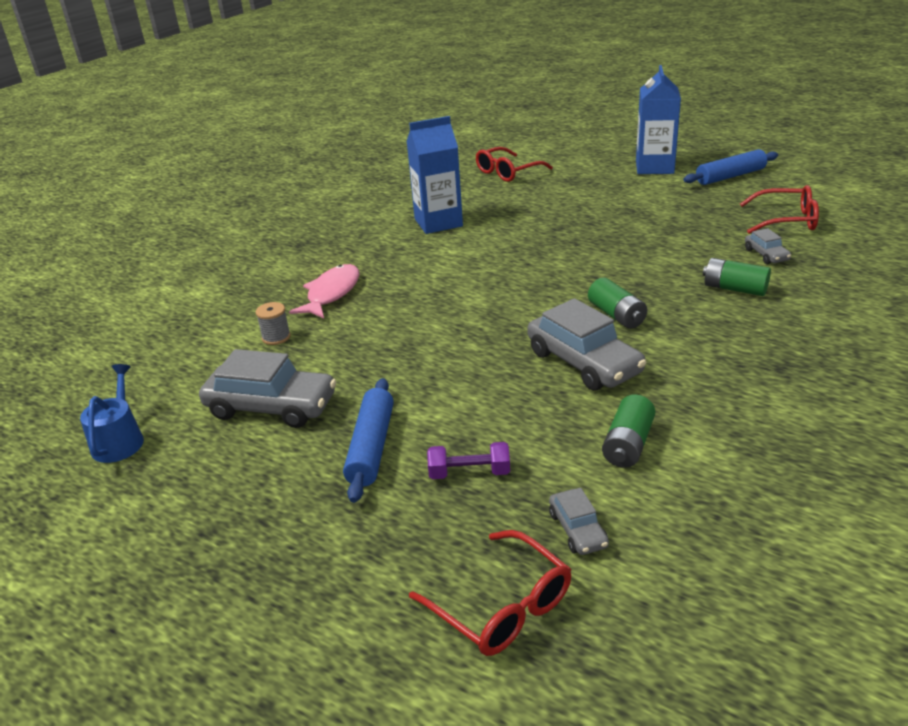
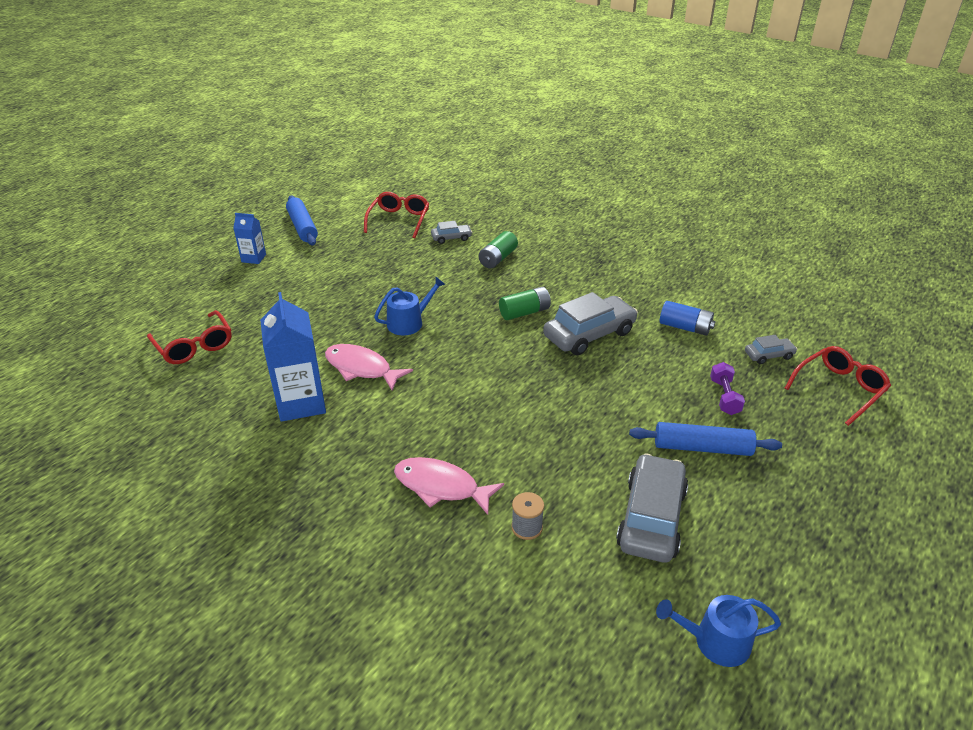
camera: 90 degrees left, 5 degrees up
(489, 239) = (361, 368): none -> pink fish
(571, 251) = (409, 322): none -> blue watering can
(628, 445) = (685, 327): green battery -> blue battery
(654, 167) = (254, 258): blue carton -> blue carton, size x0.53

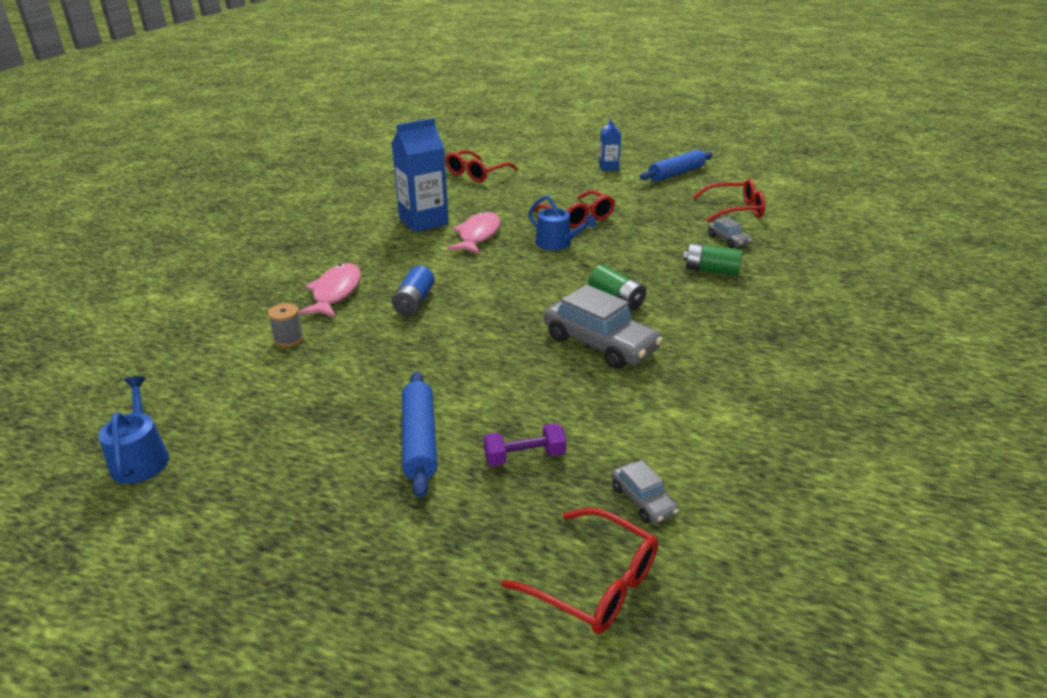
camera: 75 degrees right, 5 degrees down
(360, 300) = (578, 217): none -> red glasses
(651, 518) = (303, 408): grey car -> none
(685, 327) = (663, 416): blue battery -> blue battery (414, 302)

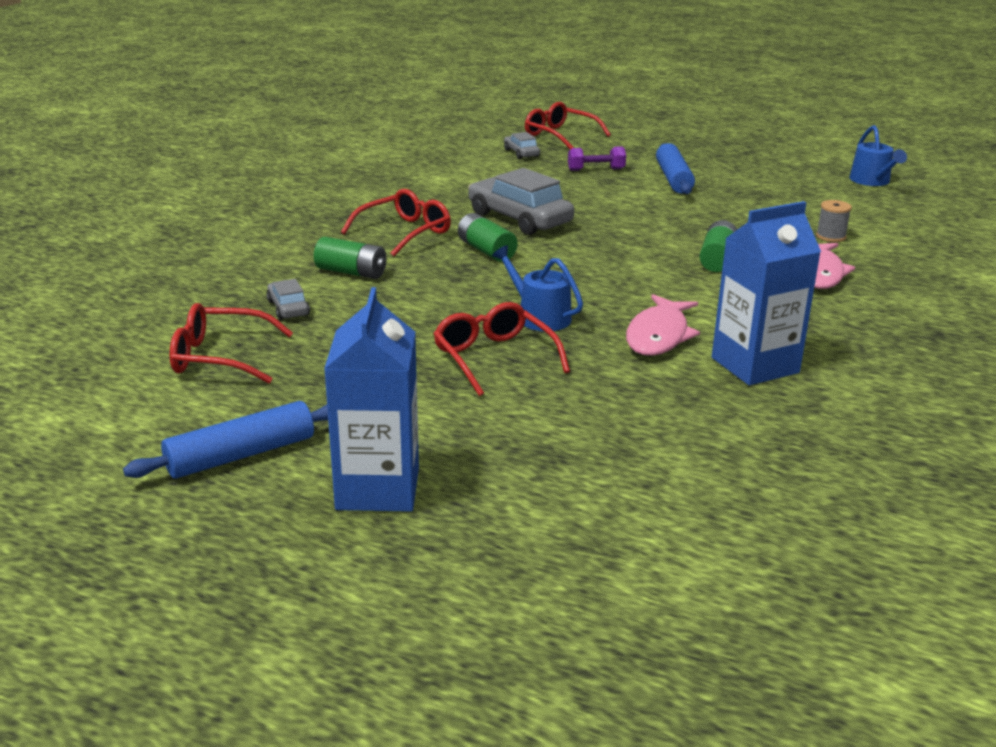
camera: 175 degrees left, 5 degrees down
(414, 302) = (717, 259): blue battery -> green battery
(476, 173) = (689, 484): red glasses -> red glasses (405, 232)
(608, 167) = (378, 488): blue carton -> blue carton, size x1.87

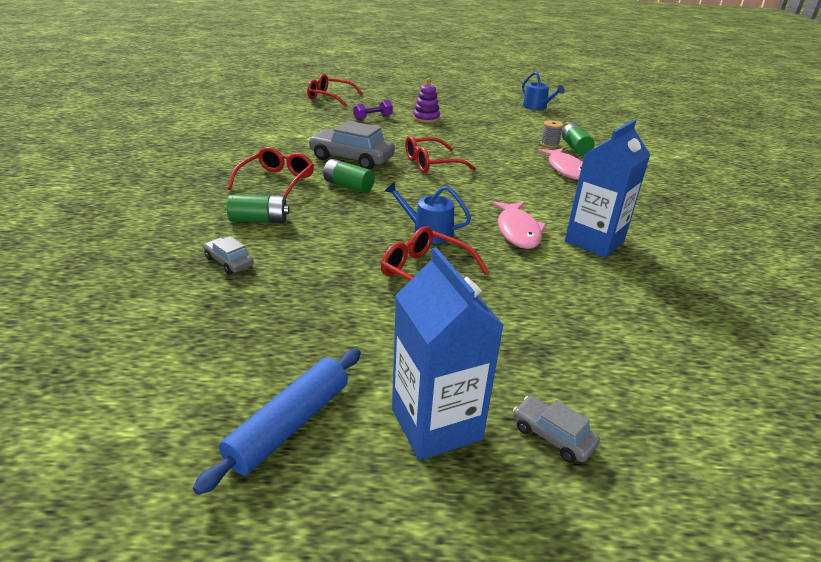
camera: 25 degrees left, 5 degrees up
(220, 357) = (199, 323): red glasses -> red glasses (431, 164)
(521, 153) = (314, 112): grey car -> grey car (552, 436)
(673, 179) = (426, 118): blue rolling pin -> purple stacking toy
(717, 259) = (501, 169): green battery -> green battery (575, 147)

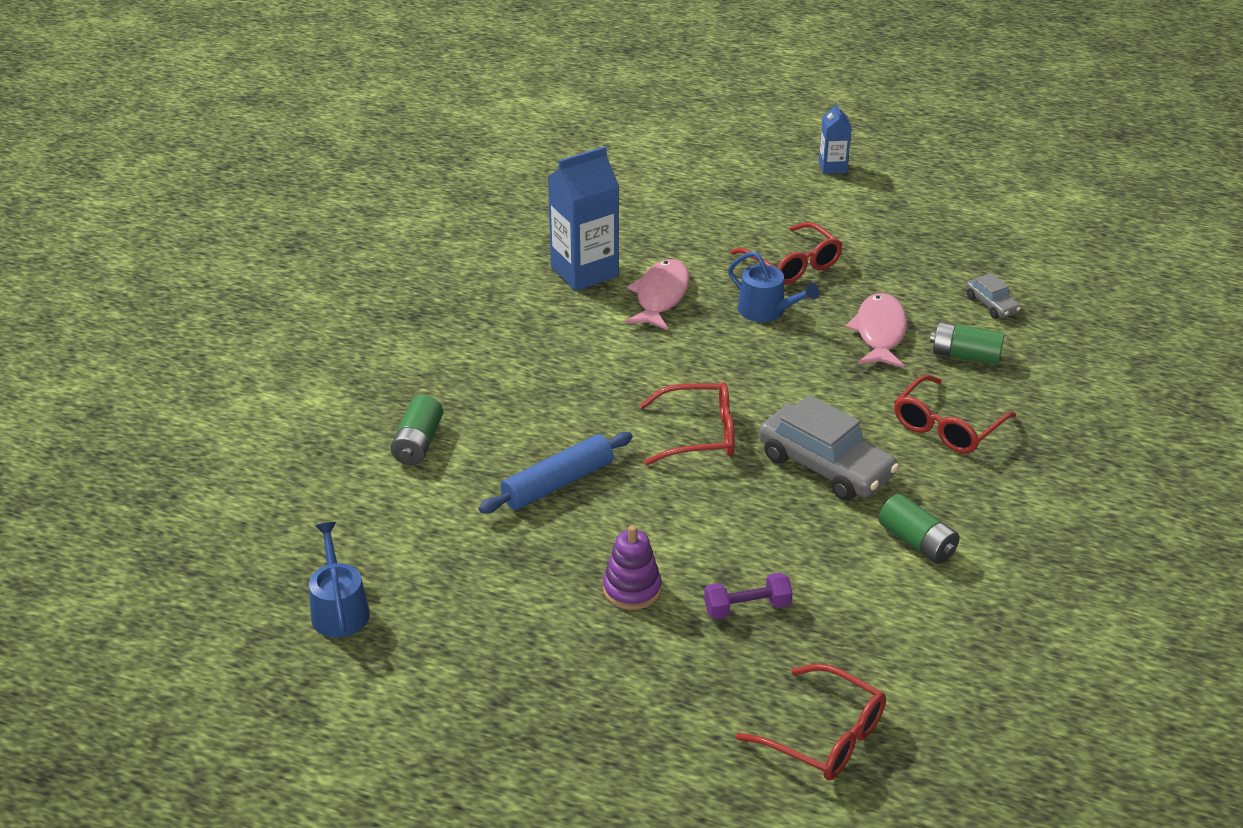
camera: 160 degrees left, 5 degrees up
(289, 425) = (929, 180): blue rolling pin -> blue rolling pin (557, 483)
(348, 186) = (844, 401): green battery -> green battery (917, 542)
(436, 424) = (832, 167): blue carton -> blue carton, size x0.53
(549, 144) = (455, 459): grey spool -> none
(552, 436) = (760, 151): grey car -> none
(565, 169) = (494, 391): pink fish -> pink fish (879, 332)

